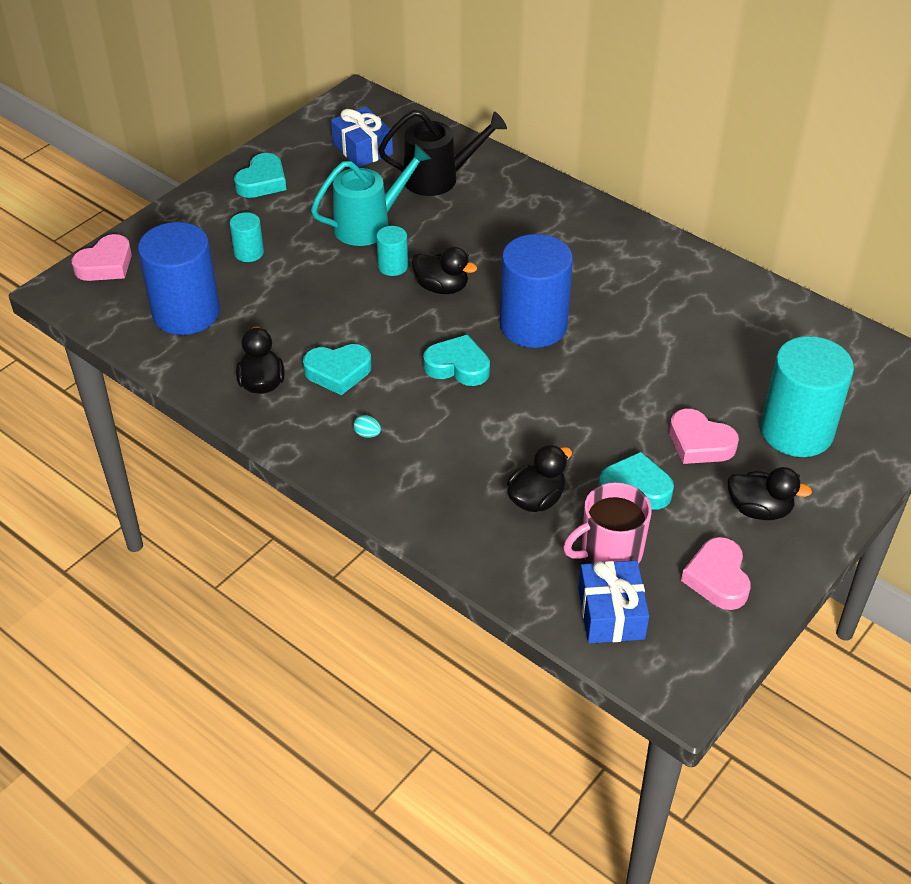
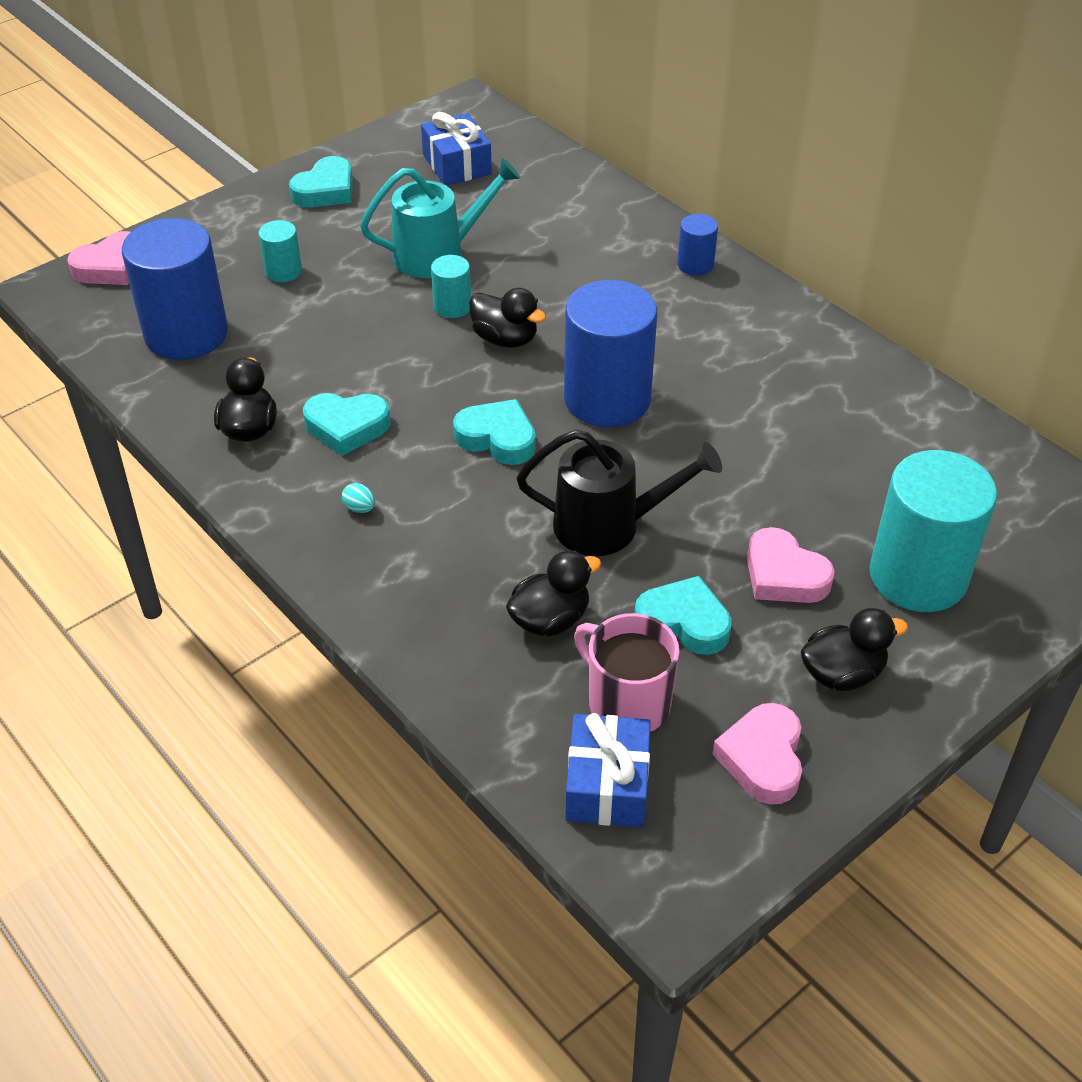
camera: 10 degrees right, 0 degrees up
(439, 178) = (539, 208): black watering can -> black watering can (609, 525)
(573, 211) = (695, 265): none -> blue cylinder
(609, 552) = (627, 702): pink mug -> pink mug turned 60 degrees clockwise
(759, 509) = (842, 674): black duck -> black duck turned 45 degrees counterclockwise

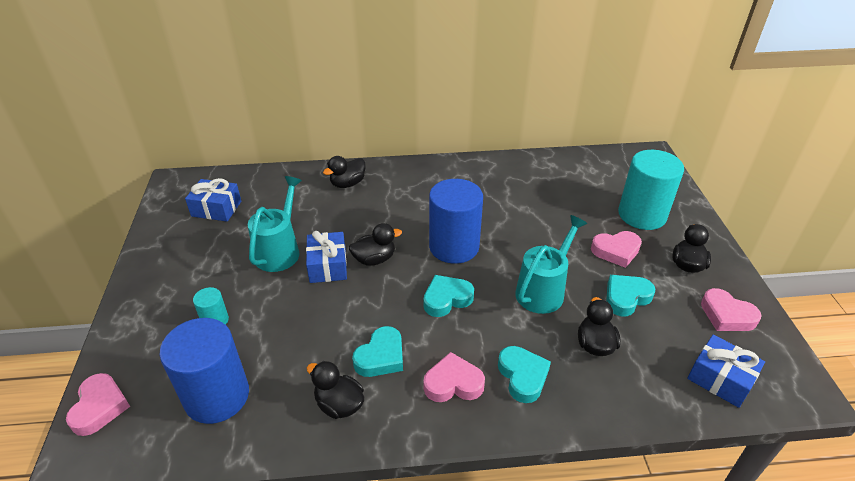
camera: 55 degrees left, 5 degrees down
(325, 190) = (167, 267): turquoise heart -> turquoise heart (523, 376)
(359, 508) = (453, 383): turquoise egg -> pink heart
(452, 307) = (328, 266): turquoise cylinder -> blue gift
(609, 525) = (543, 290): black watering can -> turquoise watering can
(627, 702) = (668, 344): pink mug -> none
(628, 239) = (347, 183): none -> black duck
(695, 265) = (389, 174): blue cylinder -> none

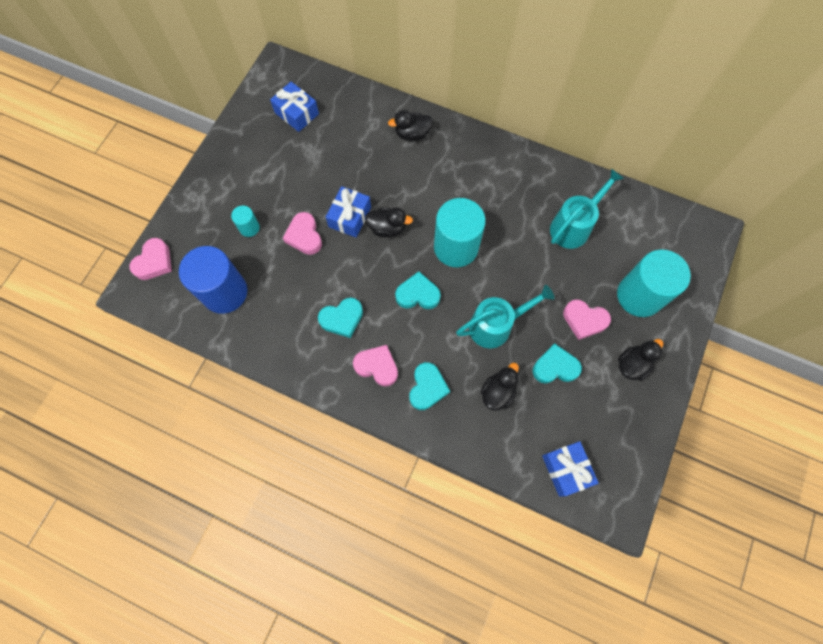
camera: 30 degrees right, 30 degrees up
(280, 250) = (323, 183): turquoise watering can -> turquoise watering can (573, 226)
(339, 404) = (295, 341): black duck -> none
(454, 246) = (456, 247): blue cylinder -> turquoise cylinder
(726, 315) = (621, 425): pink heart -> pink heart (304, 236)

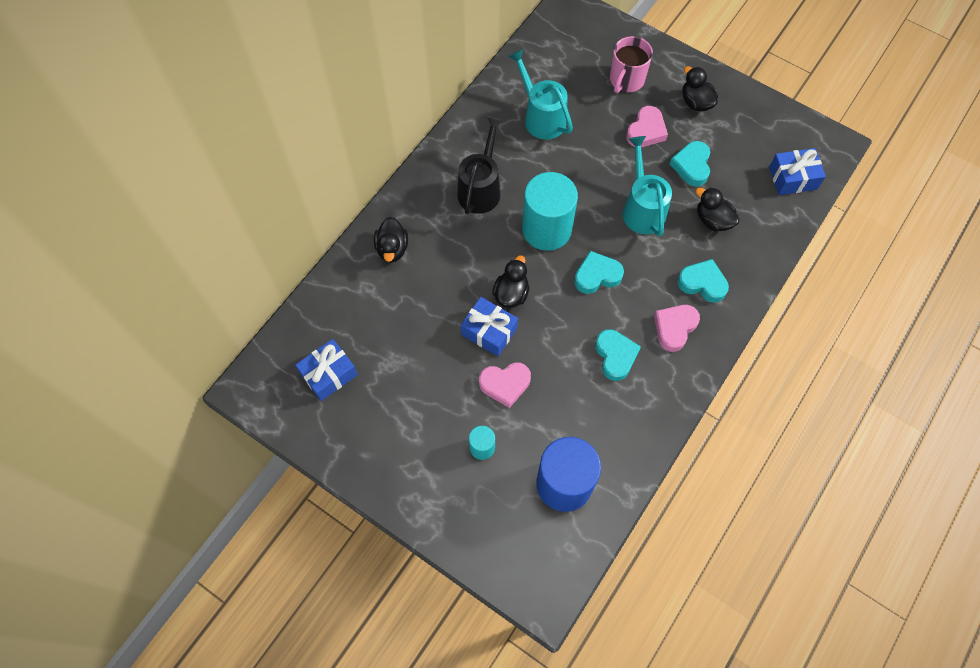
camera: 80 degrees left, 5 degrees down
(154, 262) = (509, 569): pink heart -> none
(418, 294) = (597, 275): turquoise heart -> turquoise heart turned 60 degrees clockwise
(485, 189) = (481, 188): none -> black watering can
(639, 295) = (626, 80): turquoise cylinder -> pink mug

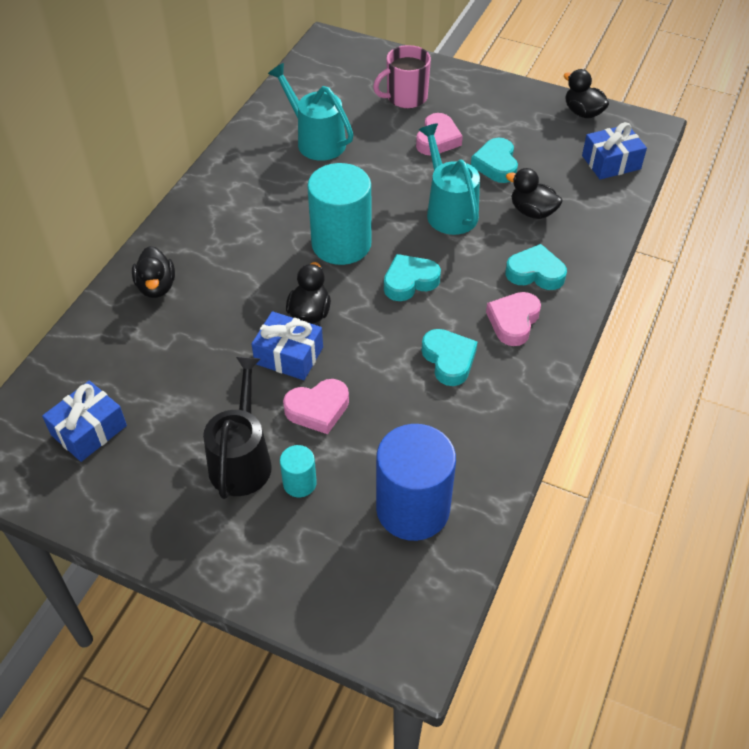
camera: 10 degrees left, 15 degrees down
(481, 188) = (256, 214): black watering can -> black watering can (242, 459)
(626, 80) = (405, 97): pink mug -> pink mug turned 45 degrees clockwise
(696, 102) = (487, 108): black duck -> black duck (583, 112)

